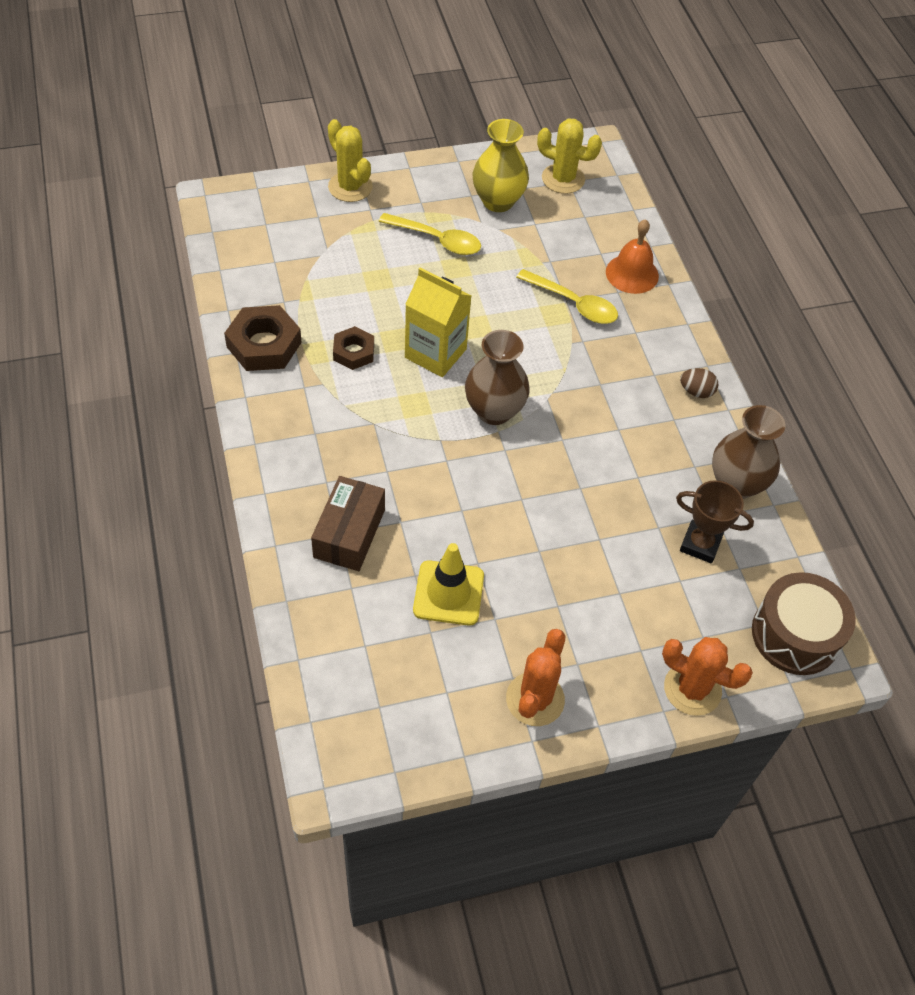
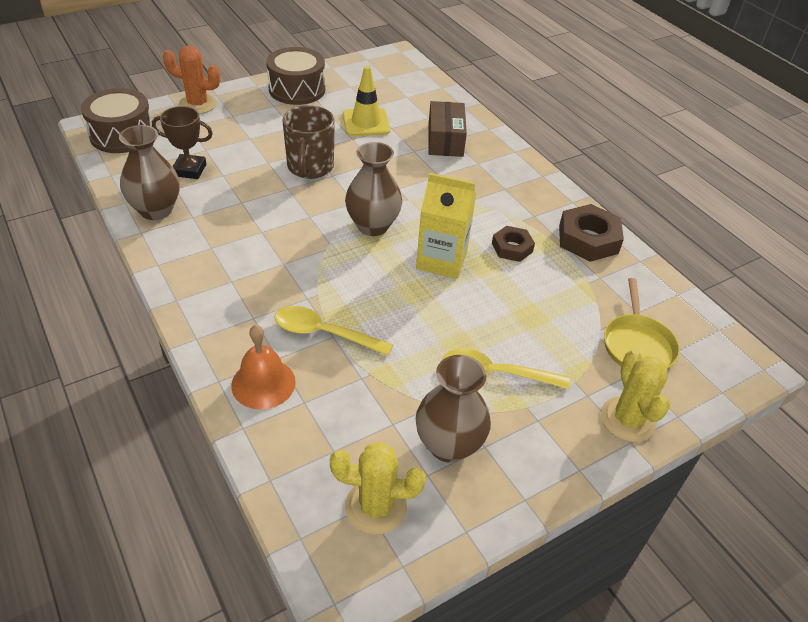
camera: 165 degrees right, 10 degrees down
(298, 235) = (637, 345): none -> yellow pan
(350, 187) = (627, 419): yellow cactus -> yellow cactus turned 45 degrees clockwise
(498, 201) = (448, 445): yellow vase -> brown vase
(535, 699) = (297, 89): orange cactus -> brown drum
(547, 518) = (310, 167): none -> brown mug
(696, 391) = (189, 273): brown egg -> none

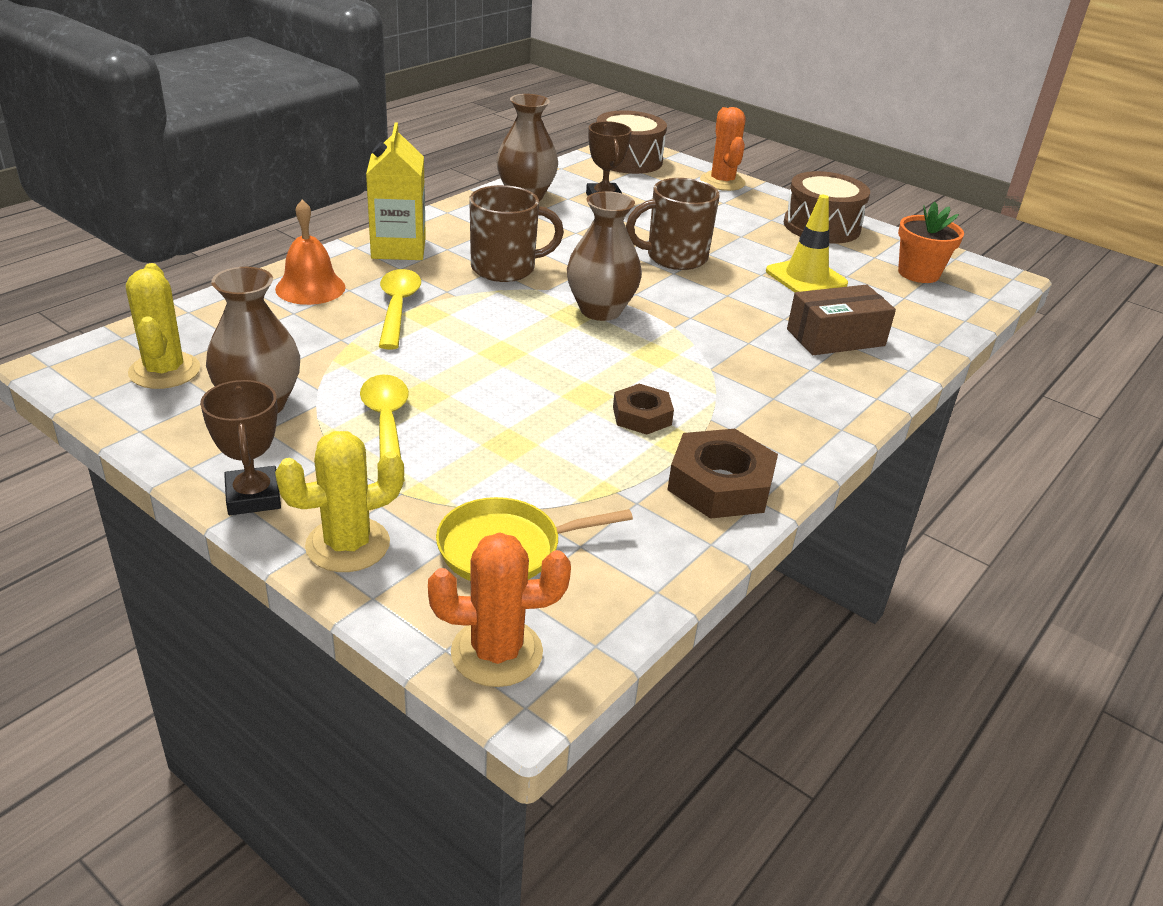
camera: 70 degrees right, 10 degrees down
(285, 256) = (505, 268): none -> brown mug
(380, 79) = (918, 273): none -> orange flower pot
(441, 260) = (573, 364): yellow carton -> yellow carton (398, 248)
(569, 464) = (253, 497): none -> brown trophy
(725, 371) = (496, 652): none -> orange cactus

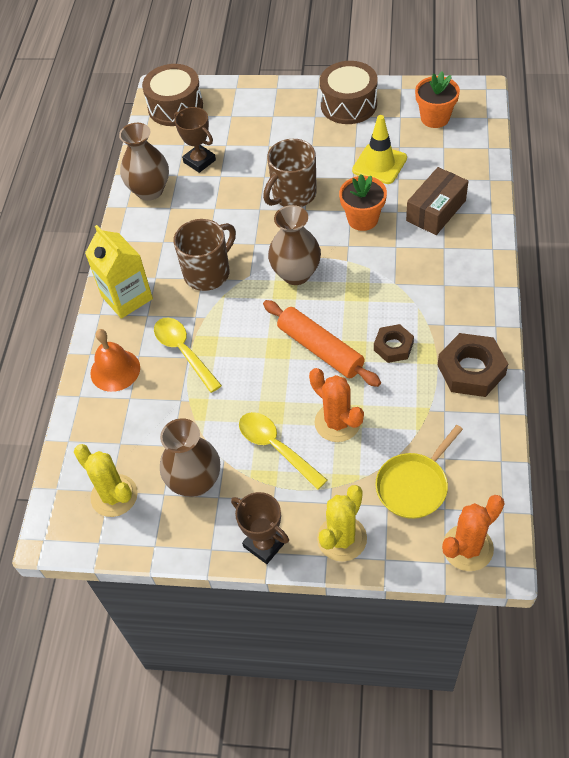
camera: 25 degrees left, 20 degrees up
(549, 376) = (320, 349): none -> orange rolling pin
(722, 182) = (254, 94): orange cactus -> orange cactus (337, 422)
(734, 306) = (362, 219): none -> orange flower pot

